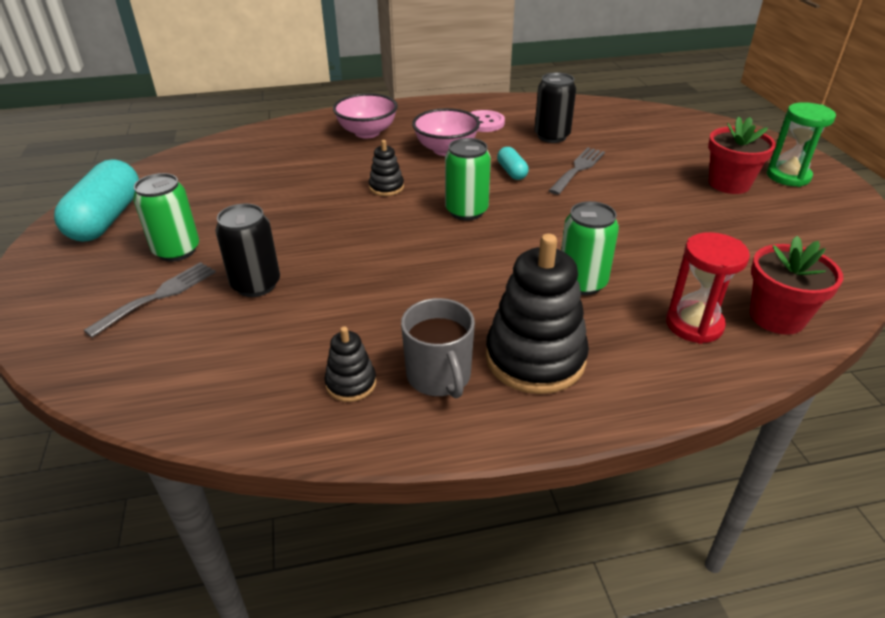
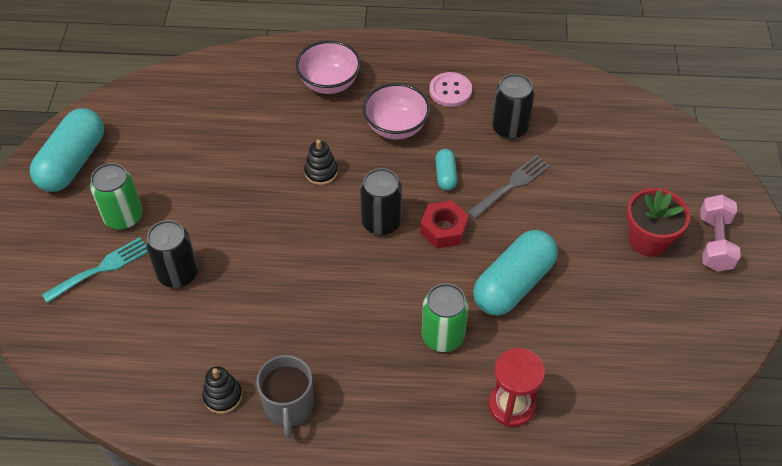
camera: 15 degrees right, 15 degrees up
(158, 296) = (101, 268): grey fork -> turquoise fork
(466, 211) = (381, 222): green can -> black can
(532, 206) = (443, 229): none -> red nut
(535, 358) = (368, 407): black stacking toy -> none
(627, 232) = (513, 284): none -> turquoise capsule
(777, 317) = (586, 415): red flower pot -> none
(788, 176) = (714, 243): green hourglass -> pink dumbbell

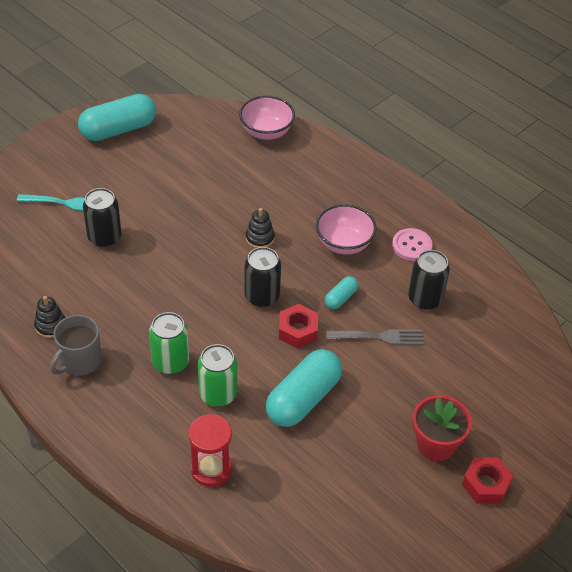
camera: 40 degrees right, 5 degrees down
(123, 217) = (111, 182): green can -> green can (170, 362)
(329, 83) = (332, 185): pink bowl -> pink bowl (266, 132)
(513, 284) = (303, 399): turquoise capsule -> turquoise capsule turned 45 degrees counterclockwise
(714, 243) = (485, 484): pink dumbbell -> red nut

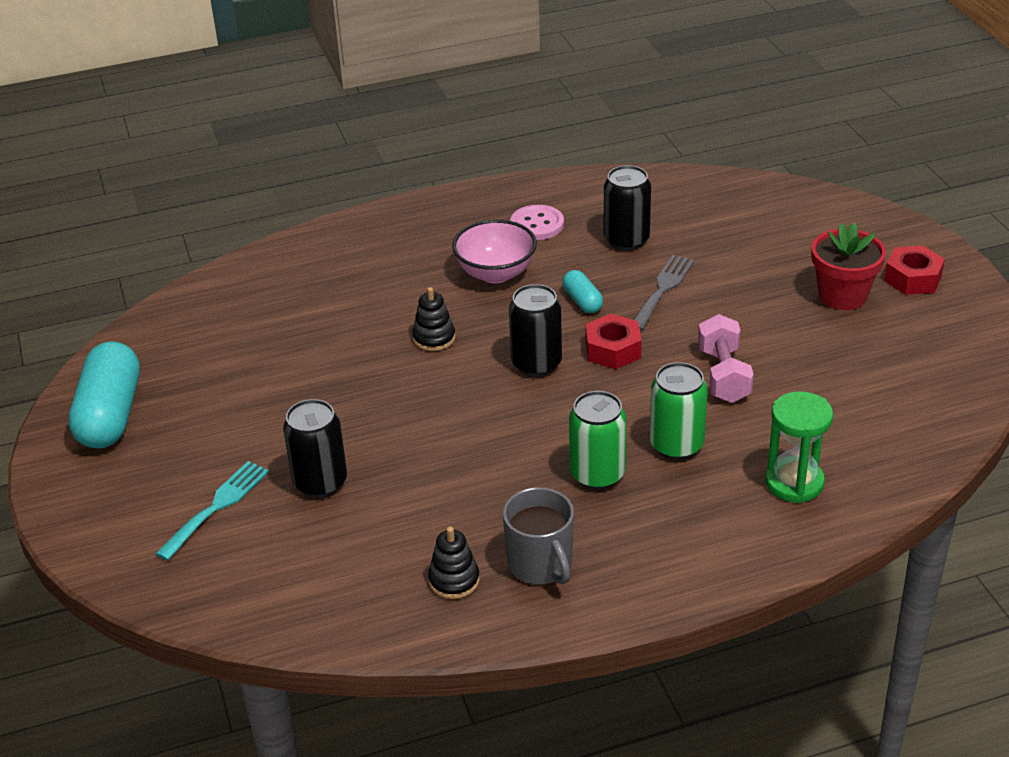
camera: 60 degrees left, 10 degrees down
(211, 469) = (794, 483): red hourglass -> green hourglass
(266, 132) = (245, 280): pink bowl -> none
(303, 399) = (723, 375): turquoise capsule -> pink dumbbell

